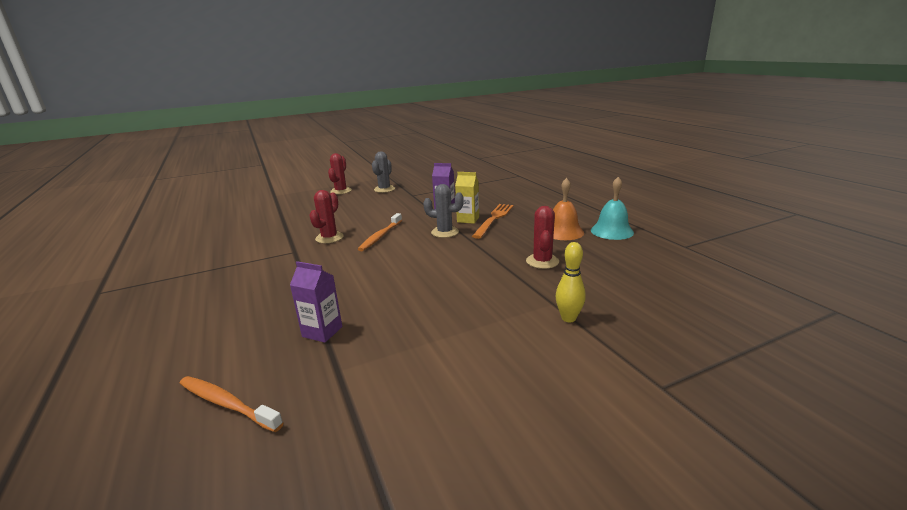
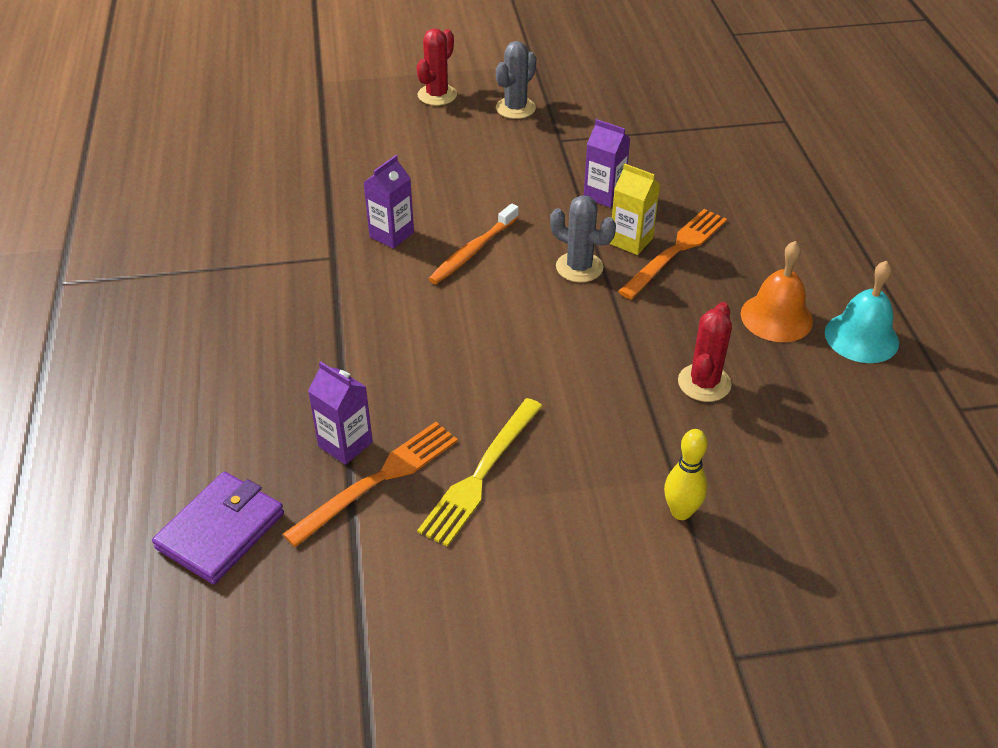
camera: 15 degrees right, 20 degrees up
(227, 404) = (221, 530): orange toothbrush -> purple wallet
(329, 238) = (391, 234): red cactus -> purple carton
(352, 346) = (378, 480): none -> orange fork
(426, 327) = (481, 474): none -> yellow fork

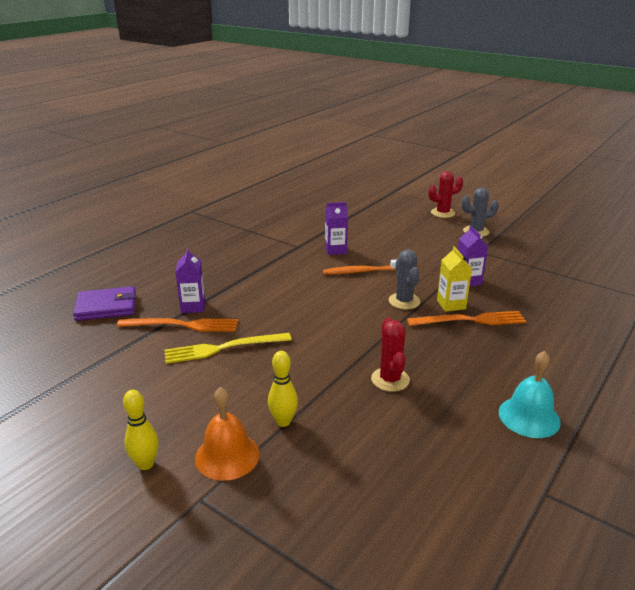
camera: 45 degrees right, 15 degrees down
(629, 674) = (145, 464): none -> yellow bowling pin
(704, 383) = (390, 379): red cactus -> red cactus turned 75 degrees counterclockwise
(776, 317) = (485, 377): orange bell -> orange bell (227, 455)

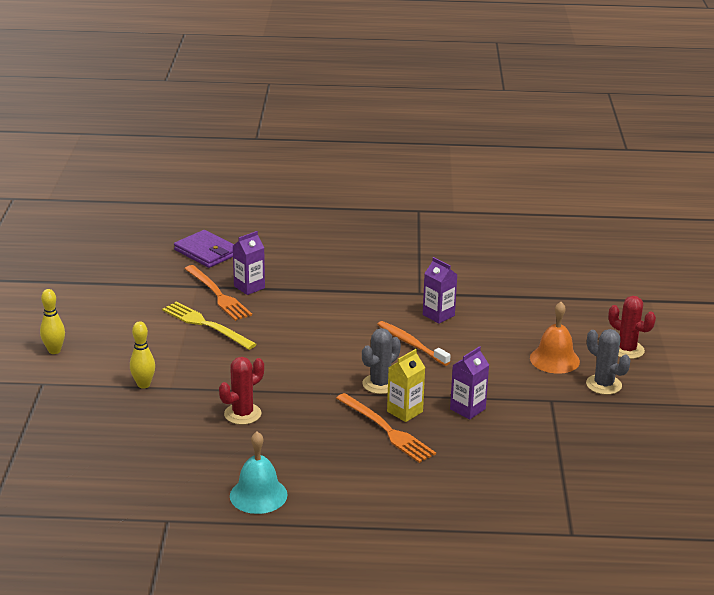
camera: 55 degrees right, 0 degrees up
(227, 455) = (88, 376): orange bell -> orange bell (554, 359)

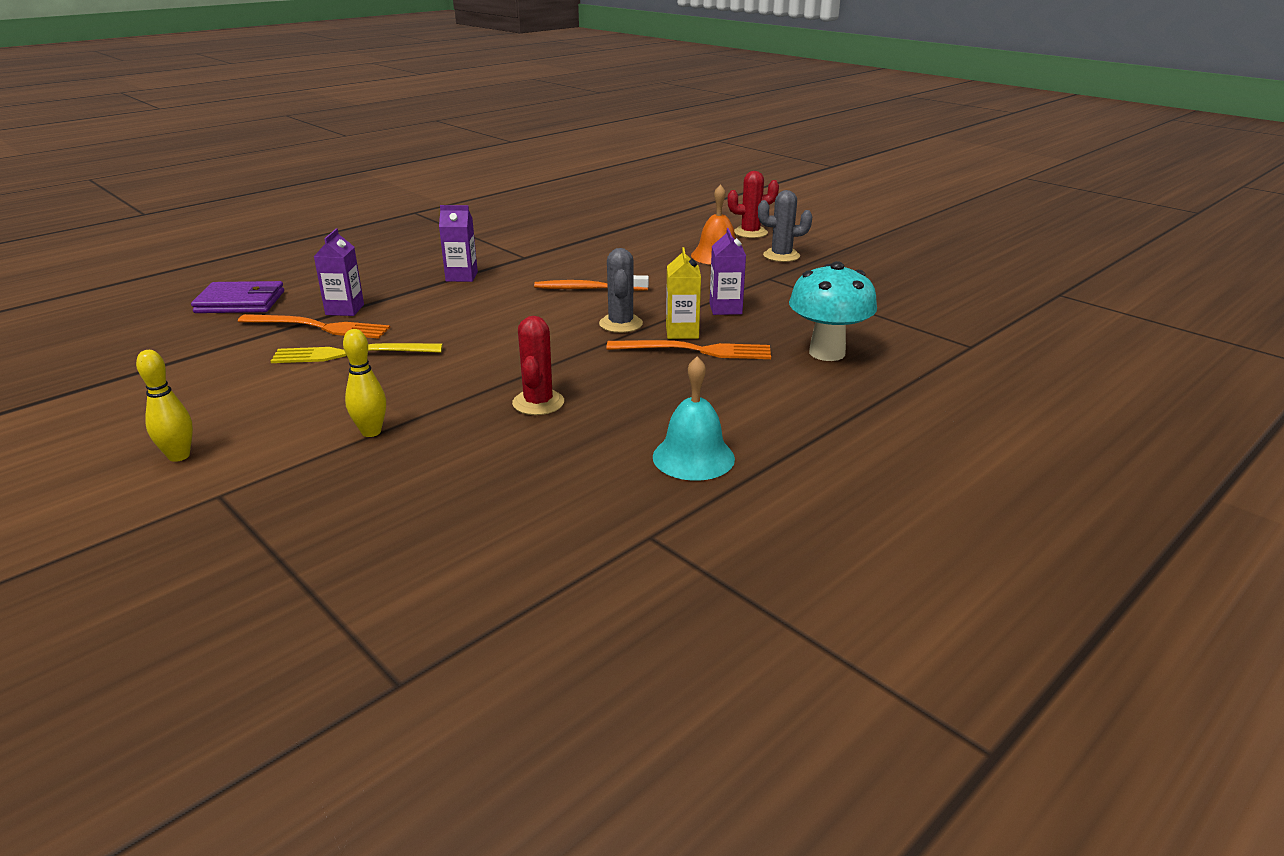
camera: 45 degrees left, 0 degrees up
(438, 315) = (571, 264): purple carton -> purple carton (461, 276)
(463, 479) = (827, 353): none -> turquoise mushroom

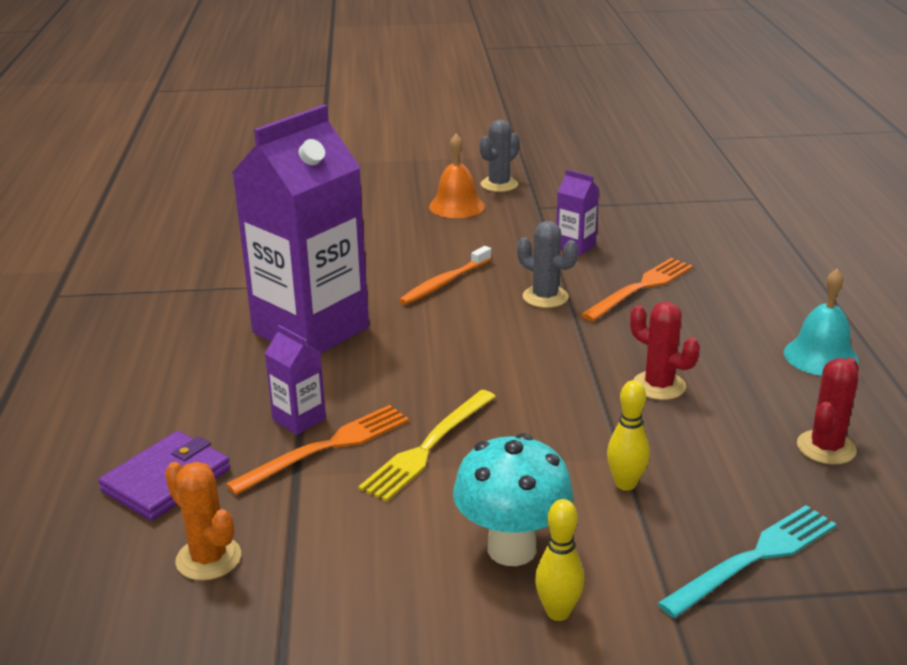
camera: 50 degrees left, 0 degrees up
(167, 338) = (208, 558): none -> orange cactus
(308, 513) = (754, 558): none -> turquoise fork
(461, 276) = (310, 330): purple carton -> purple carton, size x2.48
(682, 332) = (598, 279): yellow carton -> none
(750, 233) = (427, 174): red cactus -> red cactus (826, 448)
(827, 353) = (707, 245): turquoise mushroom -> turquoise mushroom (511, 549)

